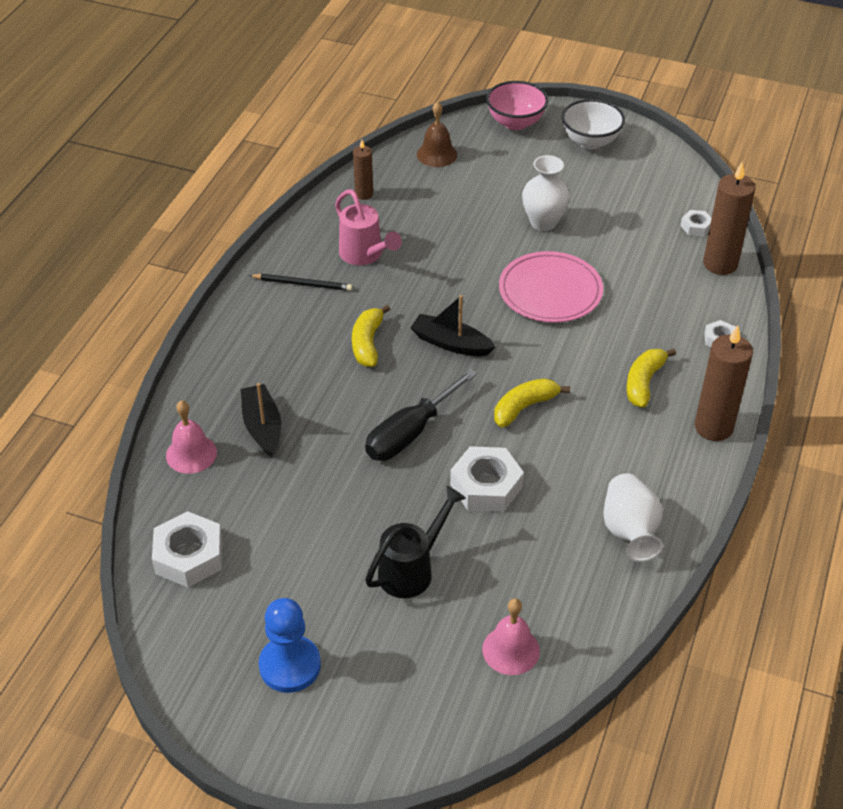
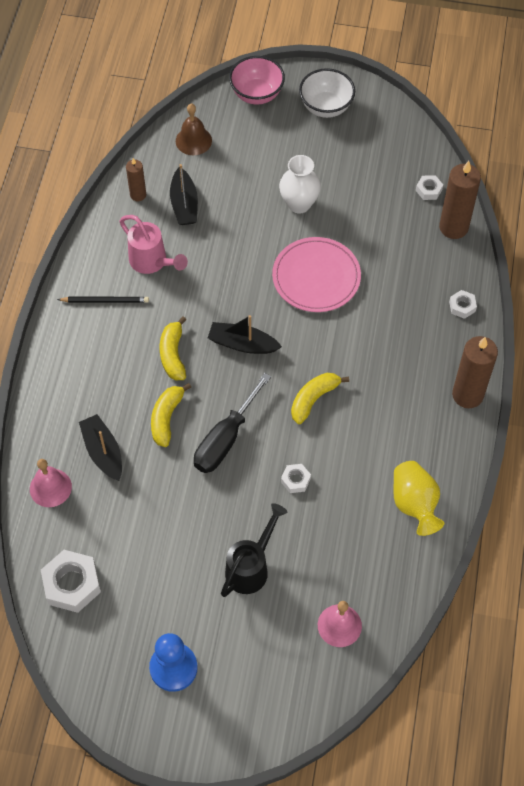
camera: 10 degrees left, 15 degrees up
(413, 208) = (184, 204): none -> black boat
(486, 486) = (295, 480): white nut -> white nut, size x0.52
(629, 531) = (414, 504): white vase -> yellow vase
(644, 383) = (406, 359): yellow banana -> yellow banana (167, 418)

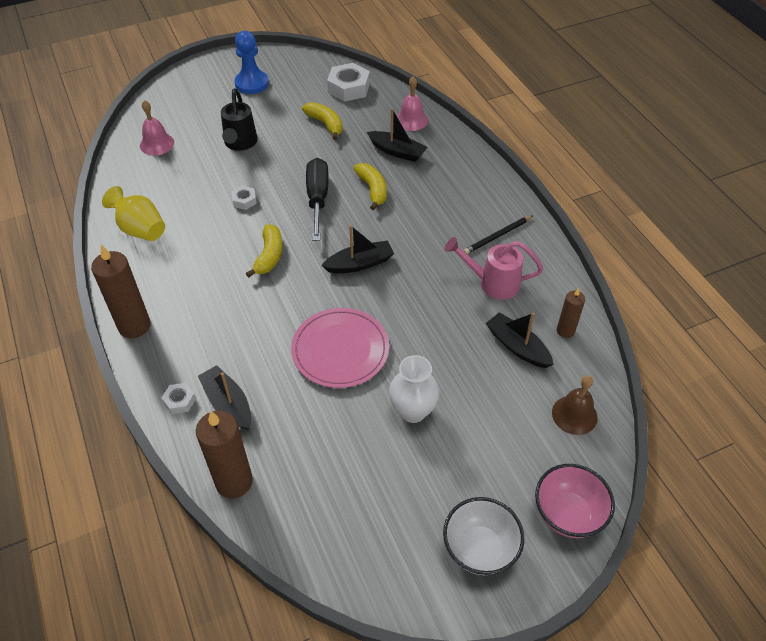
camera: 145 degrees right, 10 degrees down
(173, 354) = (407, 229): yellow banana -> yellow banana (325, 124)
(427, 284) = (228, 403): none -> black boat
(428, 190) = (288, 511): white nut -> none

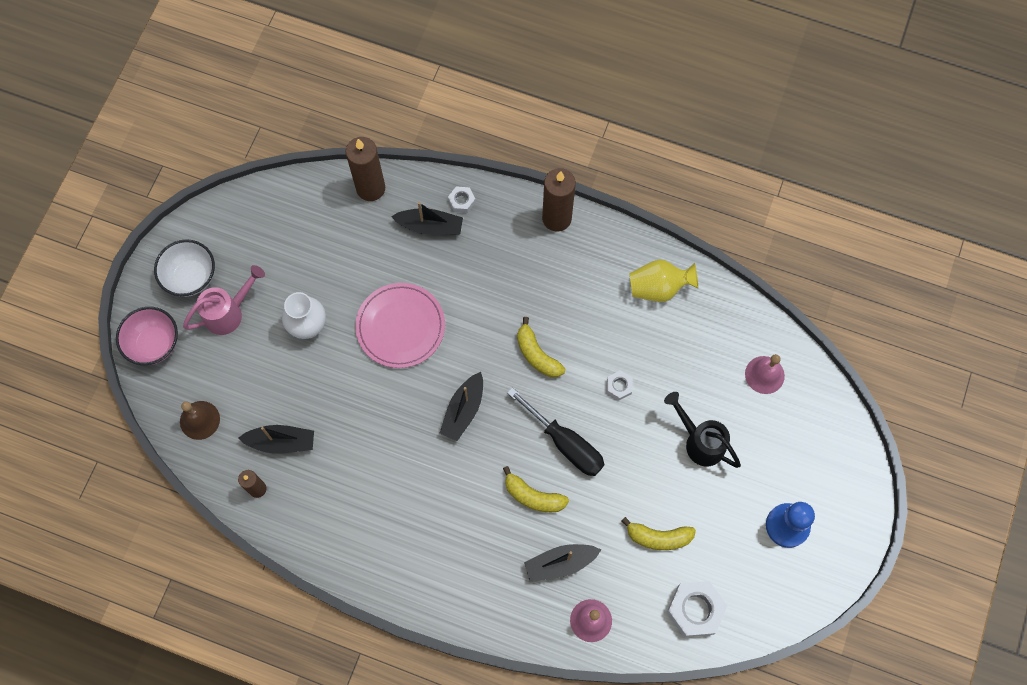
camera: 135 degrees right, 20 degrees up
(492, 283) = (347, 485): pink watering can -> pink watering can (229, 312)
(497, 236) = (385, 540): black pencil -> none

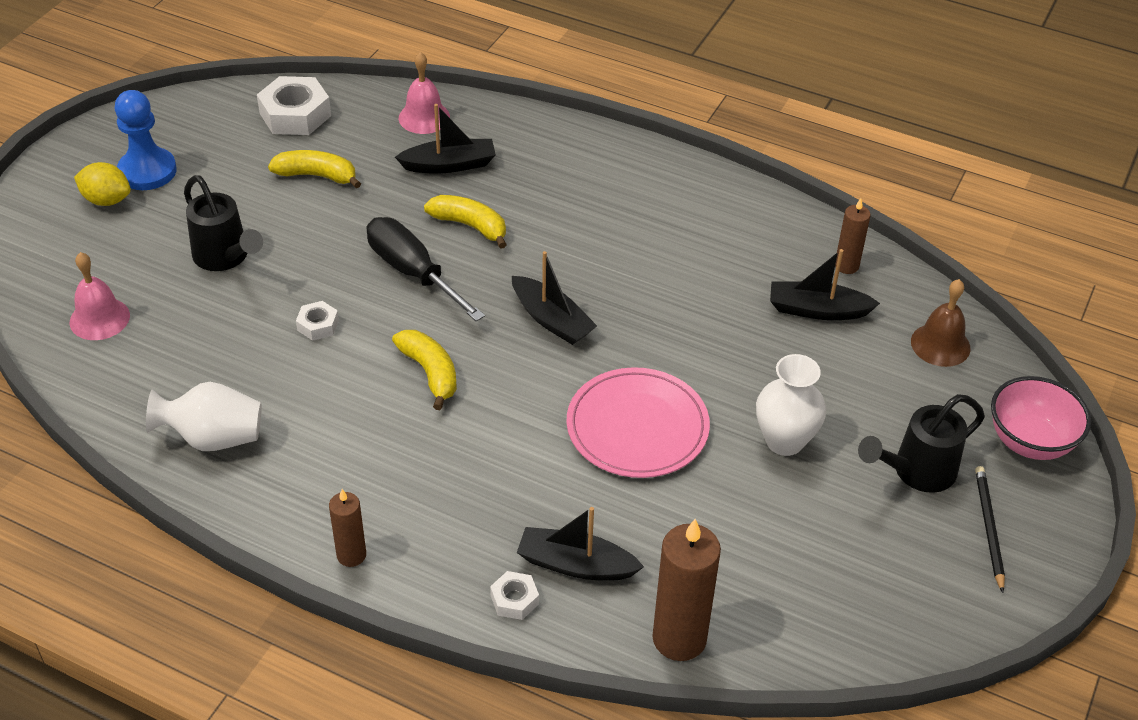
camera: 175 degrees left, 25 degrees down
(191, 277) = (988, 528): white bowl -> black pencil
(229, 312) = (916, 472): pink watering can -> black watering can
(463, 410) = (551, 320): black boat -> black boat turned 105 degrees clockwise
(556, 218) = (351, 555): brown candle -> brown candle, size x0.56
(658, 288) = (213, 438): yellow vase -> white vase
(805, 490) = (107, 200): none -> yellow lemon

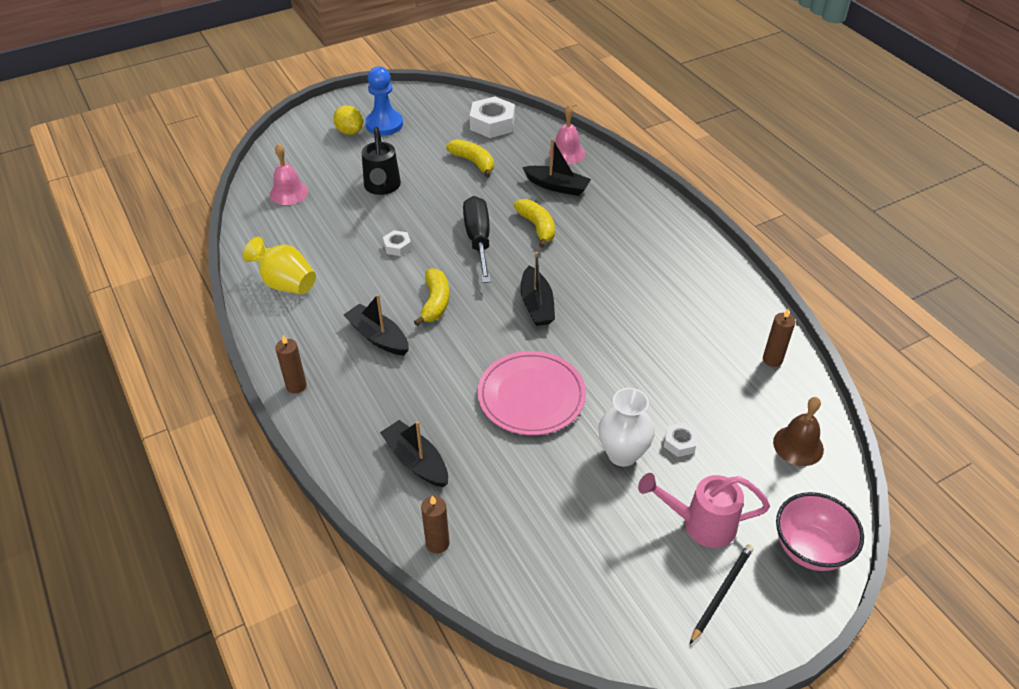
camera: 35 degrees right, 0 degrees up
(213, 438) = (285, 283): white vase -> yellow vase
(514, 599) = (361, 462): white nut -> white nut (680, 442)
(679, 638) = (437, 543): brown candle -> brown candle, size x0.56
(817, 310) = (724, 379): black boat -> black boat (378, 337)
(916, 472) = (700, 524): black watering can -> pink watering can

